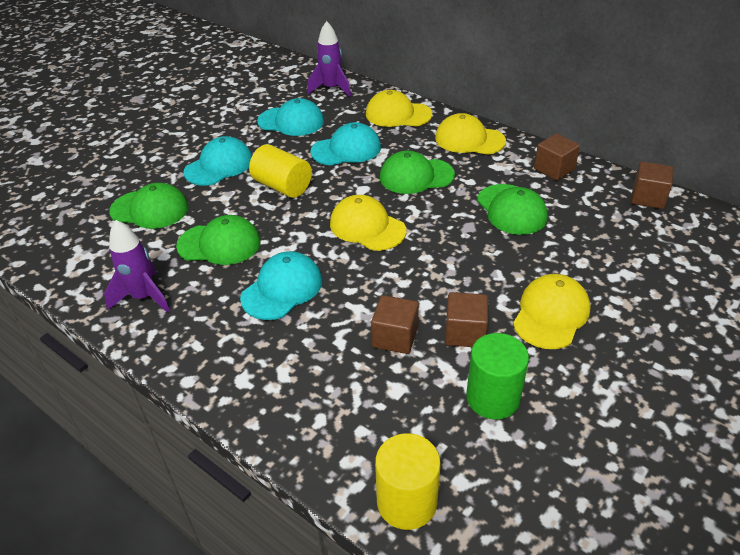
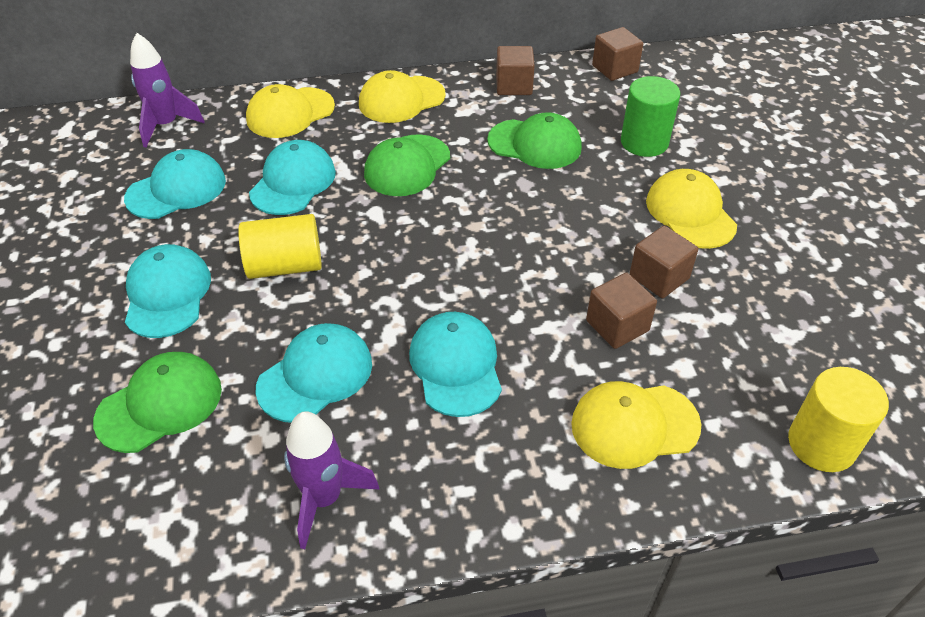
camera: 50 degrees left, 5 degrees up
(219, 244) = (315, 375): green cap -> turquoise cap
(367, 227) = (439, 246): yellow cap -> yellow cap (634, 425)
(493, 398) = (751, 311): green cylinder -> green cylinder (644, 142)

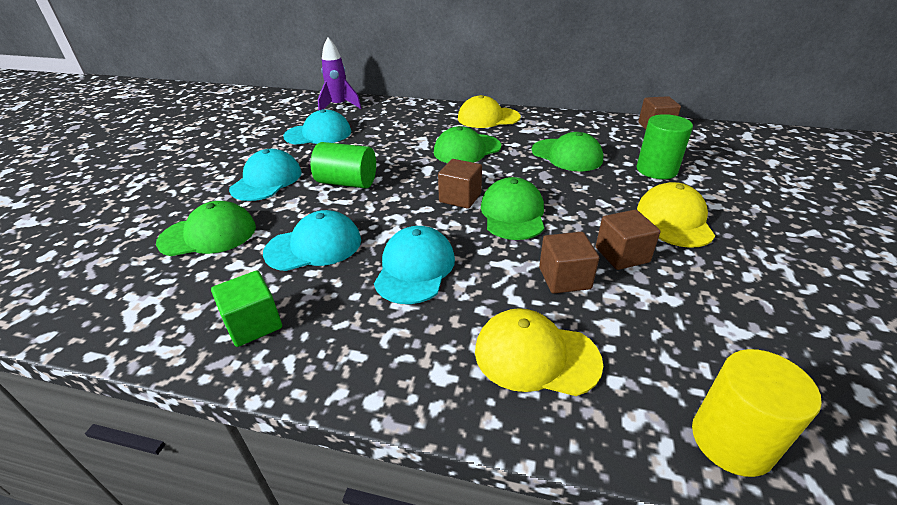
camera: 25 degrees right, 10 degrees down
(285, 266) = (347, 183): yellow cylinder -> green cylinder
(290, 113) = (413, 112): yellow cap -> none
(293, 182) = (387, 144): turquoise cap -> none
(324, 499) = (254, 324): purple rocket -> green cube
(514, 86) = (571, 123): brown cube -> brown cube (460, 197)
(520, 255) = (513, 213): none -> green cap

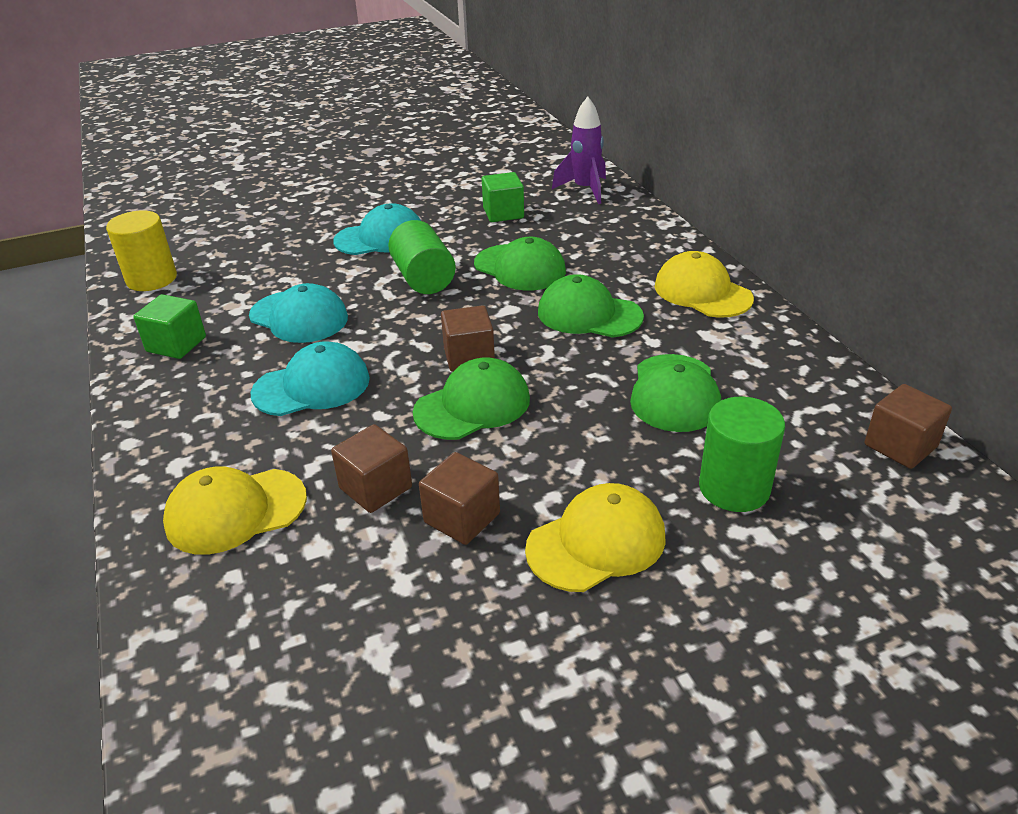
camera: 55 degrees right, 0 degrees up
(208, 234) = (270, 261): green cap -> green cap (520, 268)
(318, 134) = (503, 213): turquoise cap -> green cube
(536, 356) = (235, 511): yellow cap -> yellow cap turned 90 degrees counterclockwise
(731, 440) = (195, 681): yellow cylinder -> yellow cylinder (151, 279)

